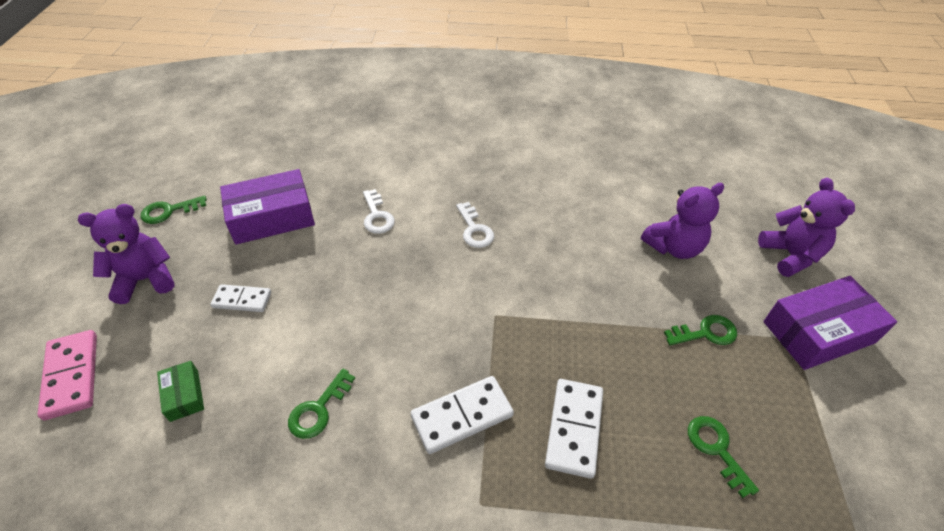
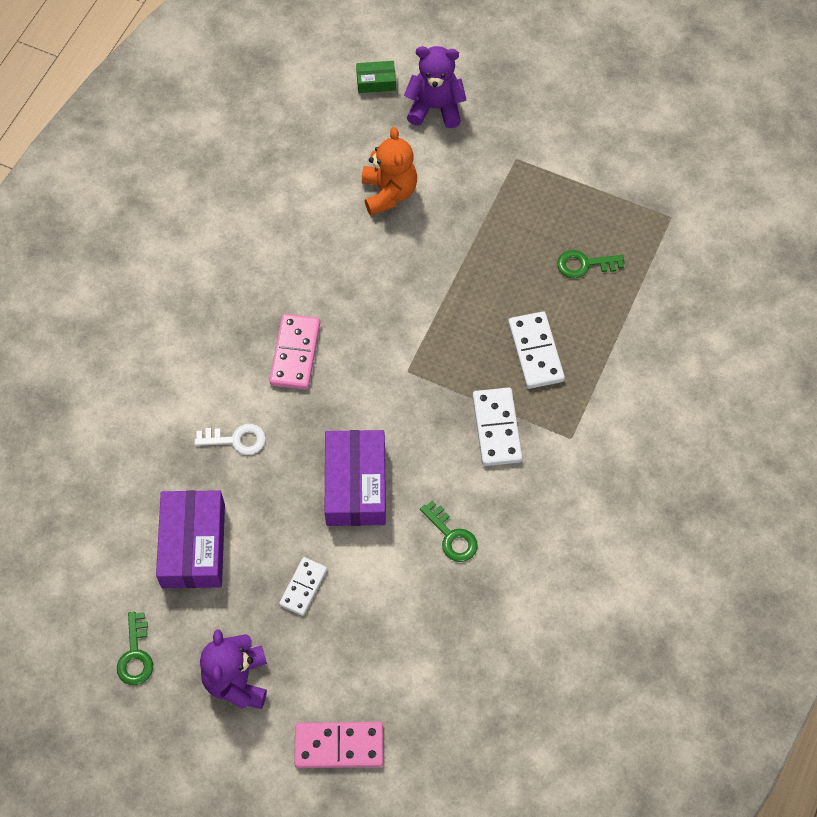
camera: 70 degrees left, 15 degrees up
(184, 395) = (397, 645): green box -> green box (376, 81)
(474, 229) = (295, 353): white key -> pink domino
(574, 429) = (535, 352): white domino -> white domino turned 45 degrees clockwise
(674, 247) = (388, 193): purple teddy bear -> orange teddy bear
(705, 333) = (487, 217): green key -> none
(818, 332) = (516, 137): purple box -> purple box (355, 485)

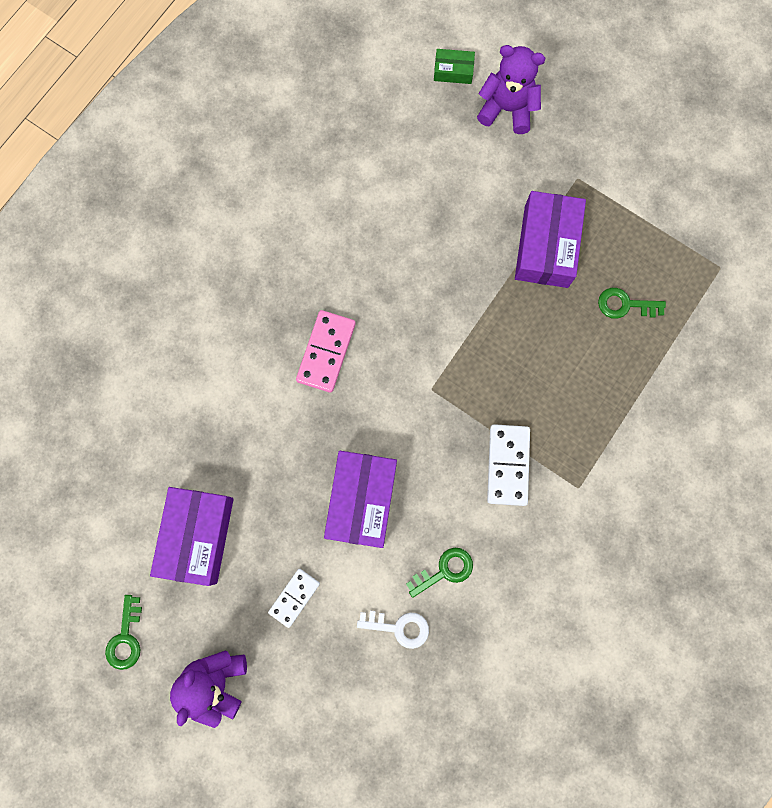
camera: 10 degrees right, 15 degrees up
(236, 440) = (255, 433): white key -> white key (399, 627)
(339, 746) = (301, 765): pink domino -> none
(388, 193) = (445, 195): orange teddy bear -> none
(451, 536) = (444, 570): green key -> green key turned 90 degrees counterclockwise
(496, 224) = (546, 246): none -> purple box
(535, 352) = (560, 390): white domino -> none

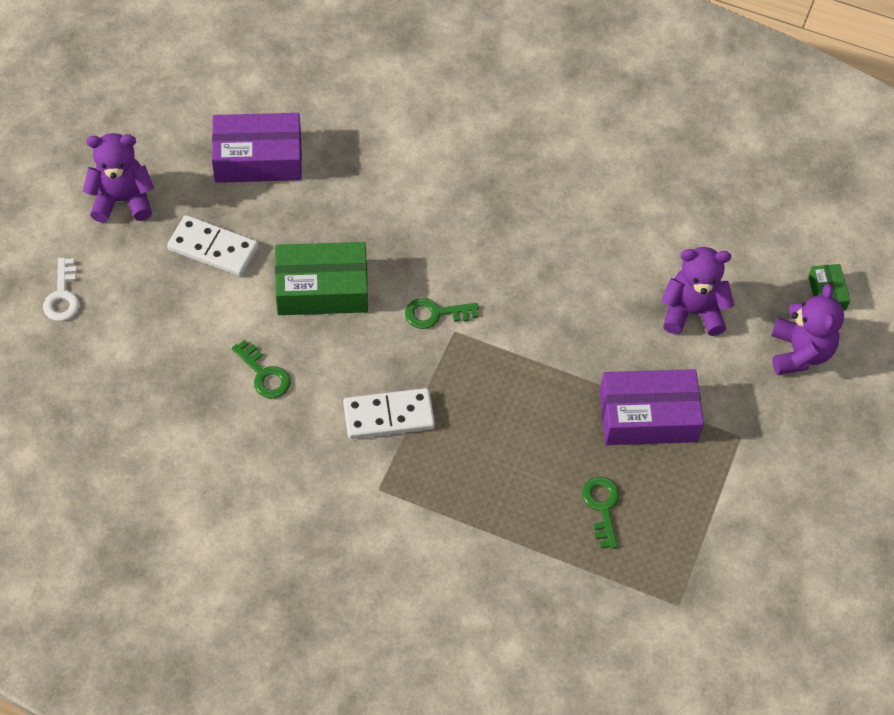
camera: 75 degrees right, 20 degrees down
(126, 638) = (151, 122): green key -> green key (435, 314)
(294, 597) = (213, 248): white domino -> white domino, size x1.53
(326, 352) = (470, 230): pink domino -> none
(361, 500) = (322, 288): purple box -> green box
(399, 627) = (199, 343): white key -> white key (62, 296)
(451, 183) = (692, 312): none -> purple teddy bear

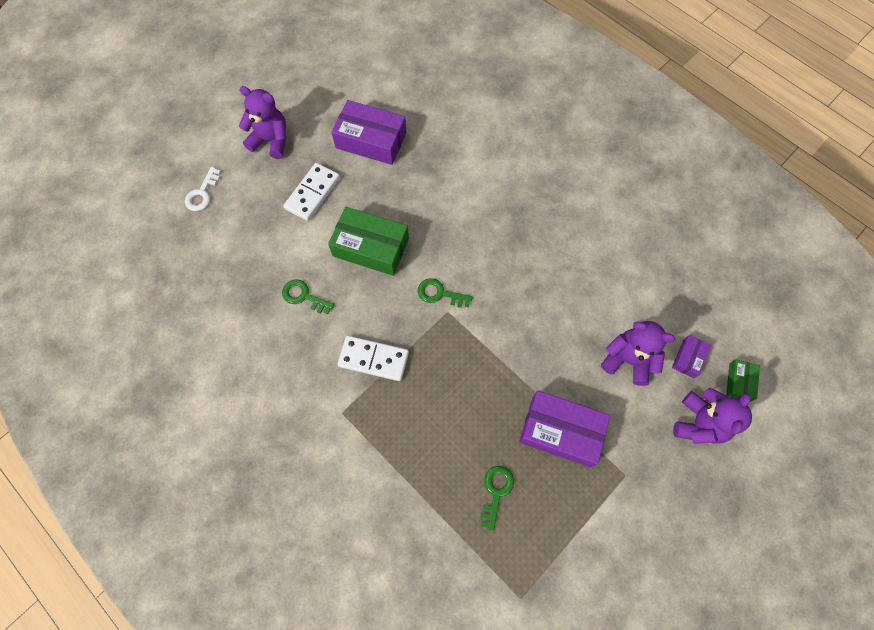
camera: 25 degrees right, 10 degrees up
(213, 248) = (313, 193): white domino -> white domino turned 75 degrees clockwise
(264, 374) = (304, 296): green key -> green key turned 135 degrees clockwise
(760, 287) = (688, 358): none -> purple box

